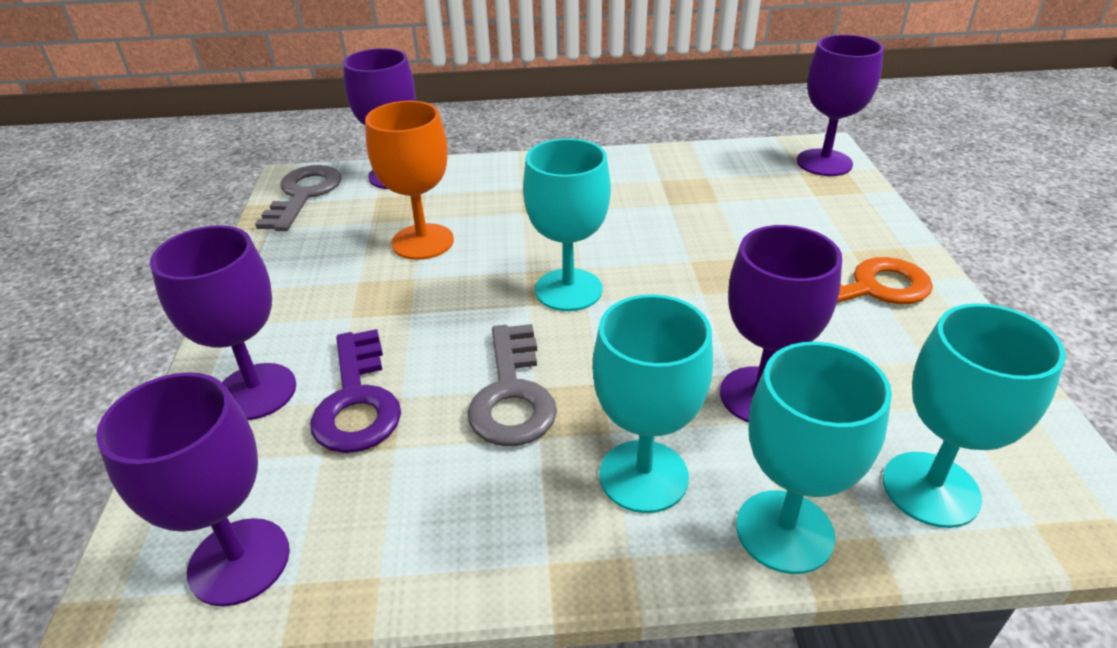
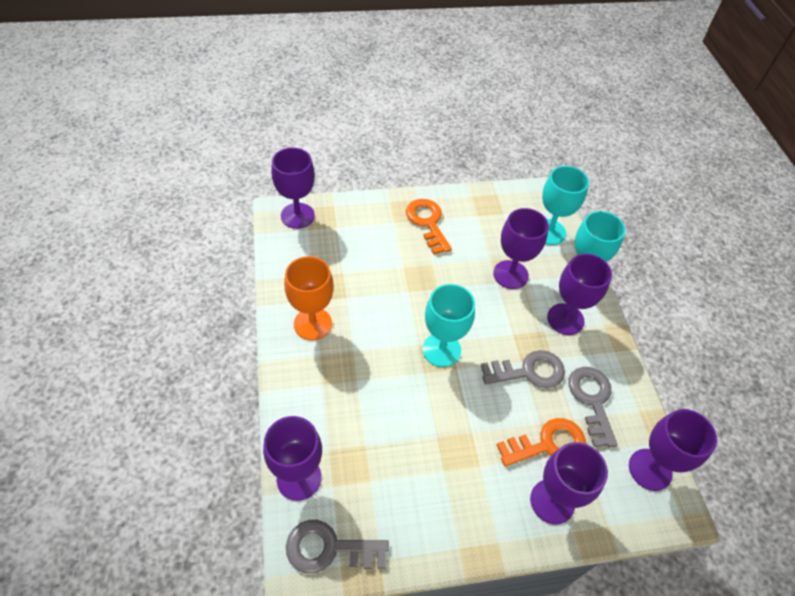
camera: 100 degrees left, 15 degrees up
(357, 400) = (547, 444): purple key -> orange key
(423, 242) = (396, 439): orange goblet -> orange goblet (313, 324)
(427, 487) = (592, 400): none -> grey key
(643, 476) = (565, 319): turquoise goblet -> purple goblet

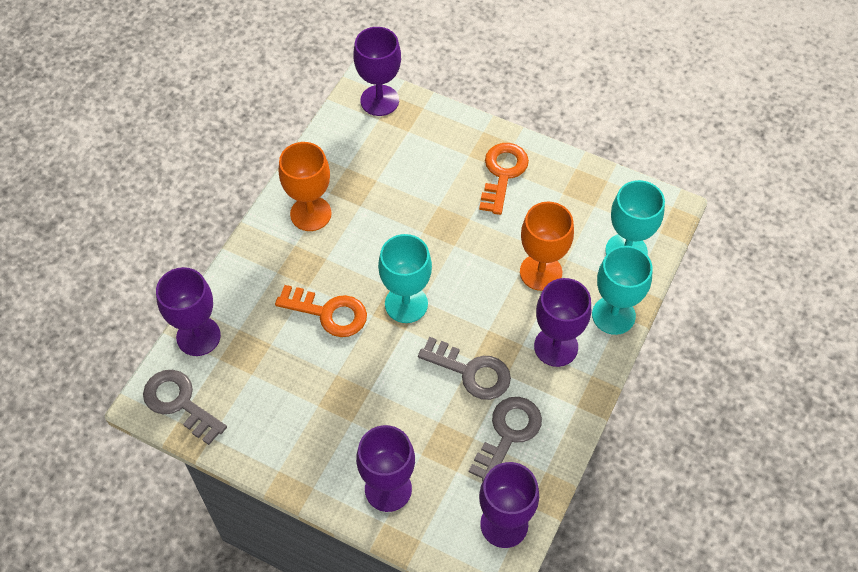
camera: 40 degrees right, 5 degrees up
(510, 274) = (541, 272): purple goblet -> orange goblet
(547, 444) = (428, 443): orange key -> orange key (328, 313)

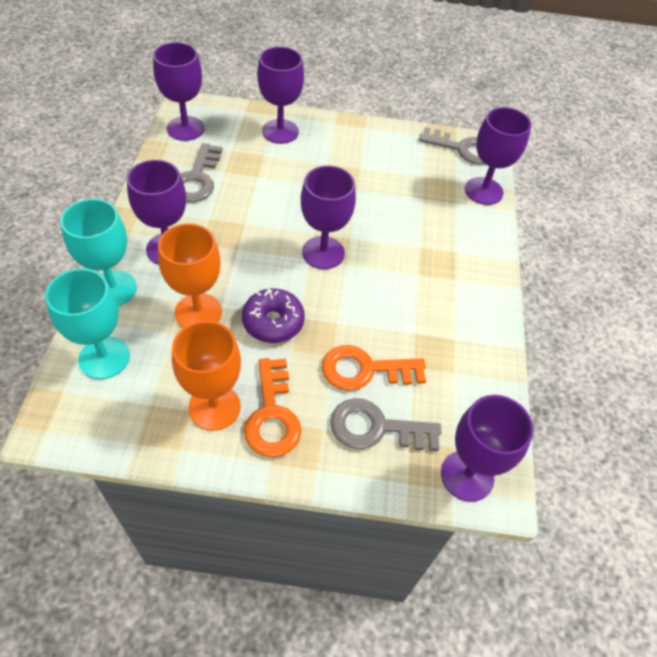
camera: 155 degrees right, 5 degrees down
(310, 214) = (459, 312): orange goblet -> orange goblet (214, 407)
(328, 313) = (389, 230): orange key -> orange key (365, 370)
(406, 304) = (323, 253): turquoise goblet -> purple goblet
(471, 372) = (242, 214): grey key -> grey key (376, 428)
(478, 246) = (273, 322): none -> purple donut

